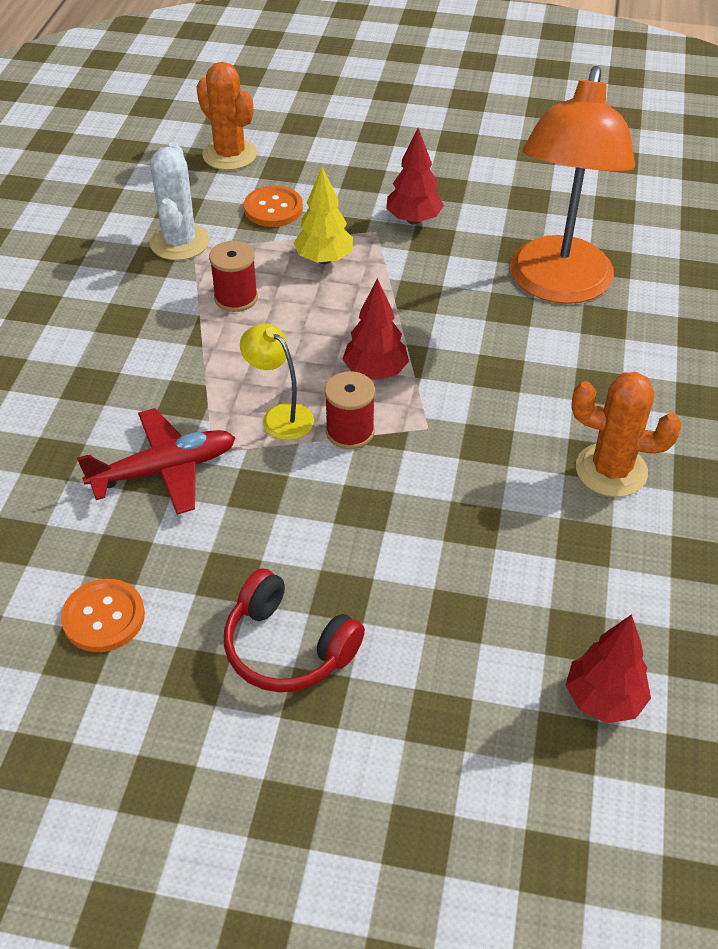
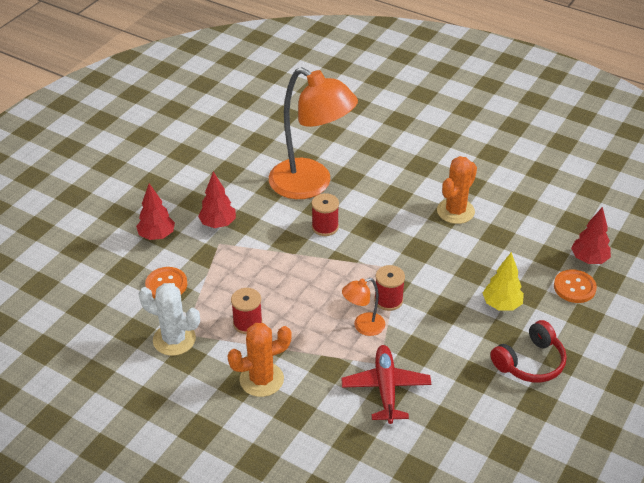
camera: 70 degrees left, 5 degrees down
(103, 617) = (488, 436): orange button -> orange button (574, 287)
(230, 155) = (90, 293): orange cactus -> orange cactus (261, 379)
(280, 416) = (363, 327): yellow lamp -> orange lamp
(324, 259) = (233, 273): yellow tree -> yellow tree (501, 305)
(375, 372) = (345, 277): red tree -> red tree (157, 236)
(472, 324) = (325, 227): none -> red spool

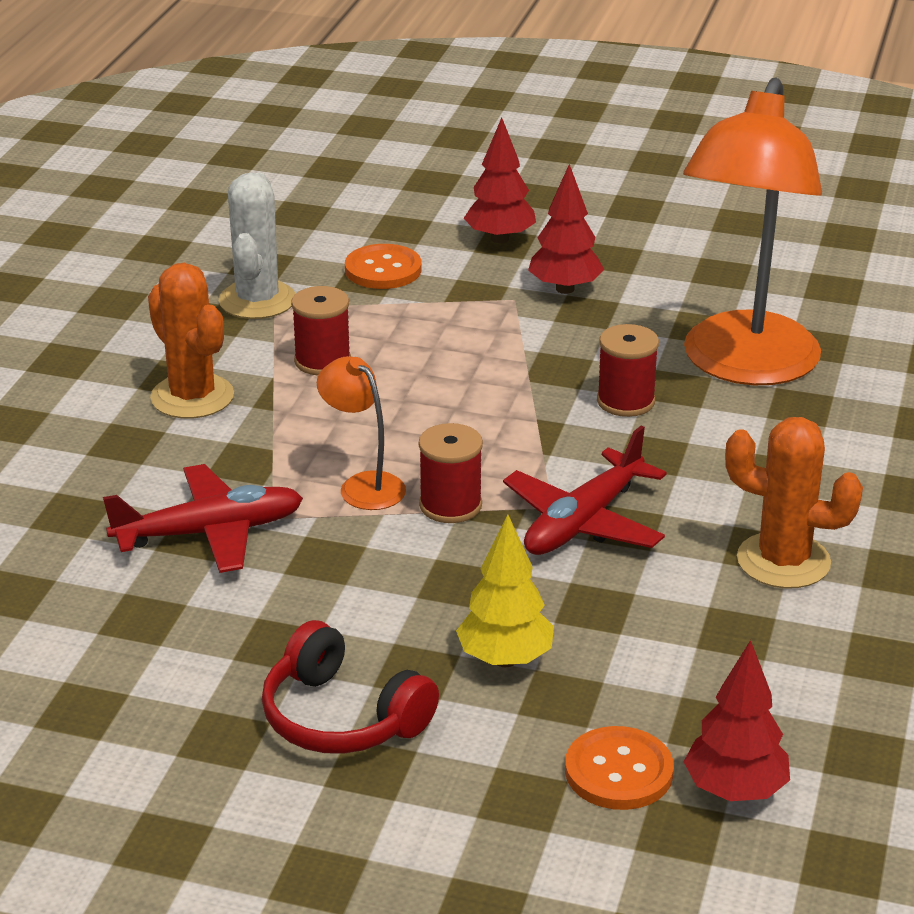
camera: 75 degrees right, 10 degrees down
(413, 261) = (583, 522): none -> red plane

